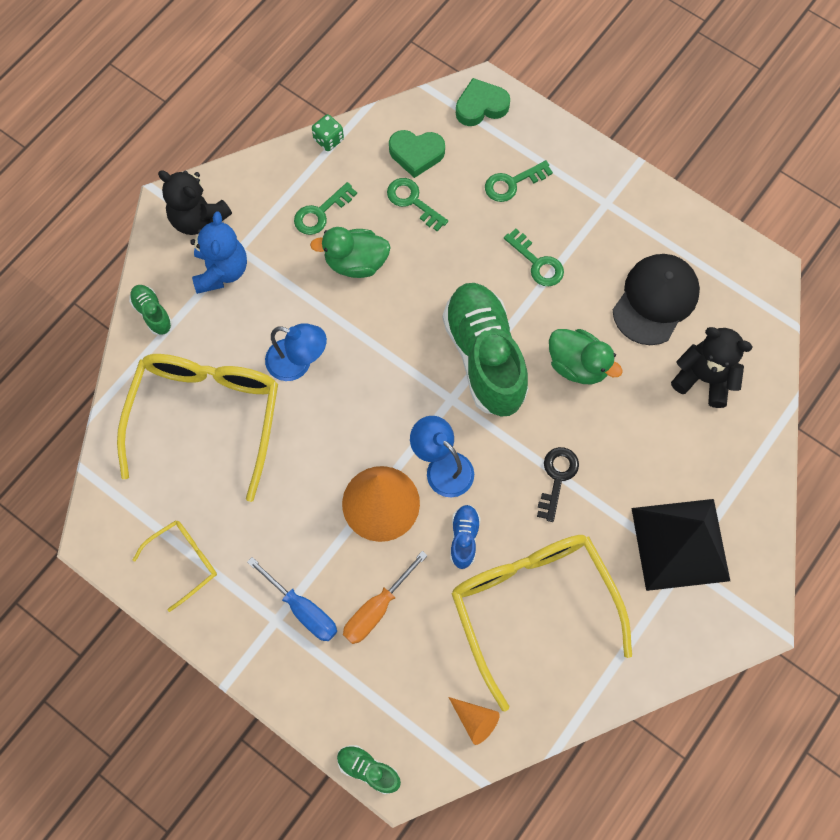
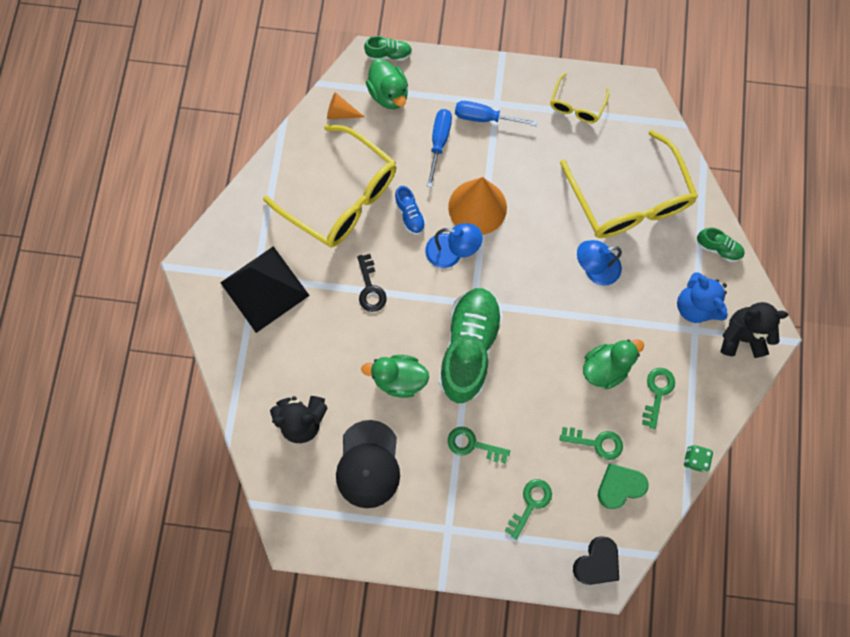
camera: 150 degrees right, 5 degrees up
(376, 609) = (439, 142): orange screwdriver -> blue screwdriver
(400, 711) = (389, 94): none -> green duck
(481, 106) = (597, 562): green heart -> black heart
(484, 356) = (469, 347): green shoe -> green shoe turned 120 degrees counterclockwise

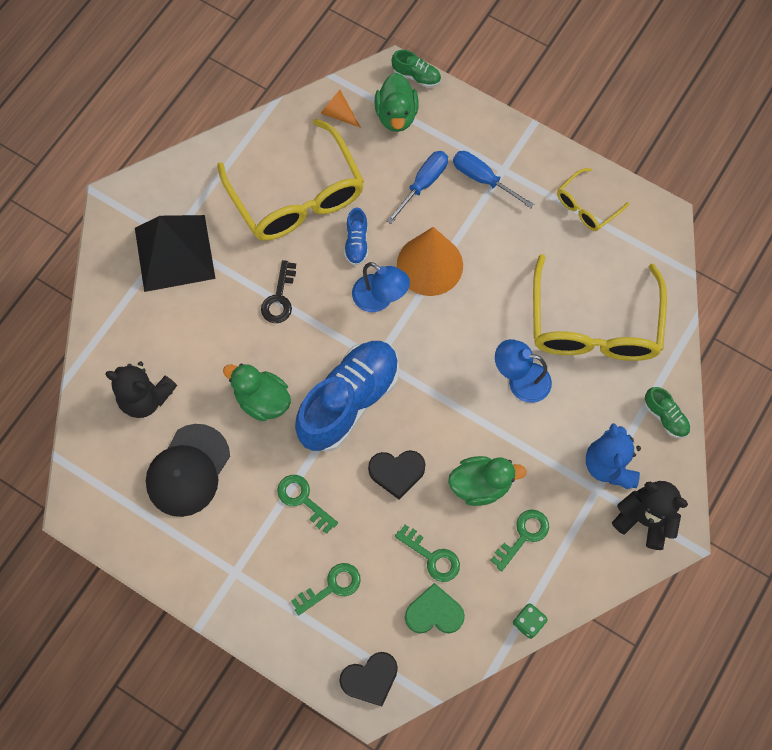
camera: 25 degrees right, 5 degrees down
(469, 347) = (349, 401): green shoe -> blue shoe
(535, 388) = (397, 473): none -> black heart

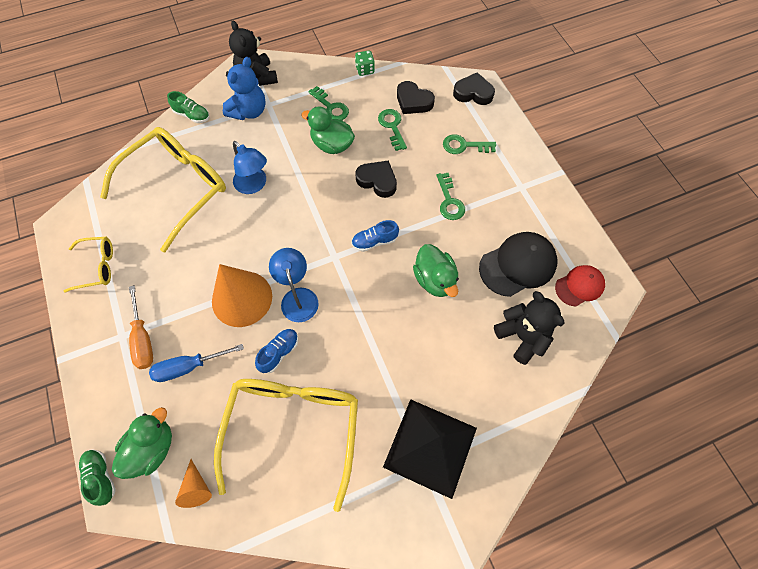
camera: 145 degrees left, 5 degrees down
(113, 488) = (579, 286): none -> red cap
(279, 298) = (370, 347): black key -> none
(349, 401) = (374, 241): blue shoe -> blue shoe, size x0.43
(434, 613) = (413, 101): green heart -> black heart
(482, 178) = (143, 339): blue screwdriver -> orange screwdriver
(523, 536) = (331, 107): green key -> green key turned 120 degrees counterclockwise
(665, 417) = (192, 115): green shoe -> green shoe turned 120 degrees clockwise

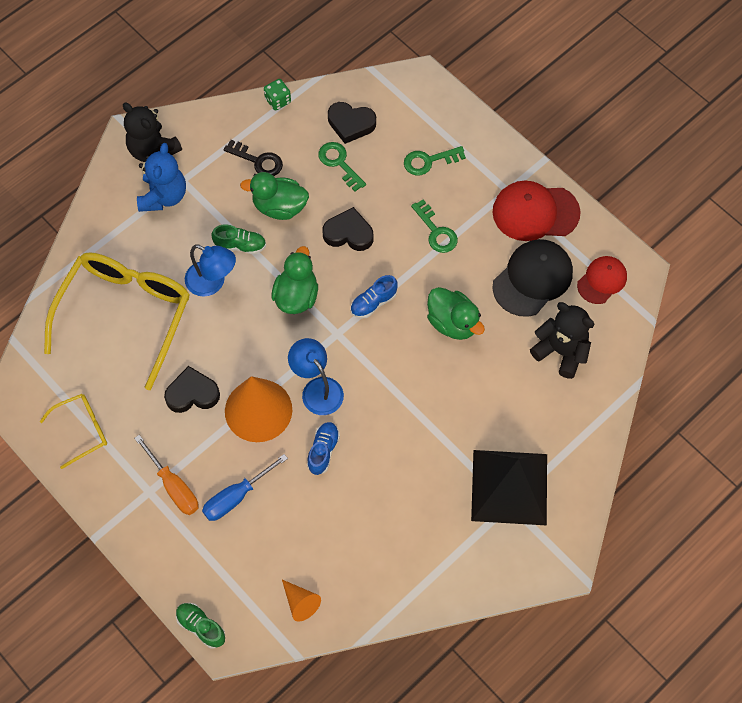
camera: 20 degrees left, 0 degrees up
(152, 448) = (238, 584): green duck -> green duck (296, 296)
(192, 115) = (98, 222): green shoe -> green shoe (240, 245)
(293, 428) = (370, 516): yellow glasses -> none
(331, 107) = (258, 161): green key -> black key
(473, 93) = (415, 92): black heart -> black heart (192, 393)
(539, 211) = (535, 212): none -> red cap

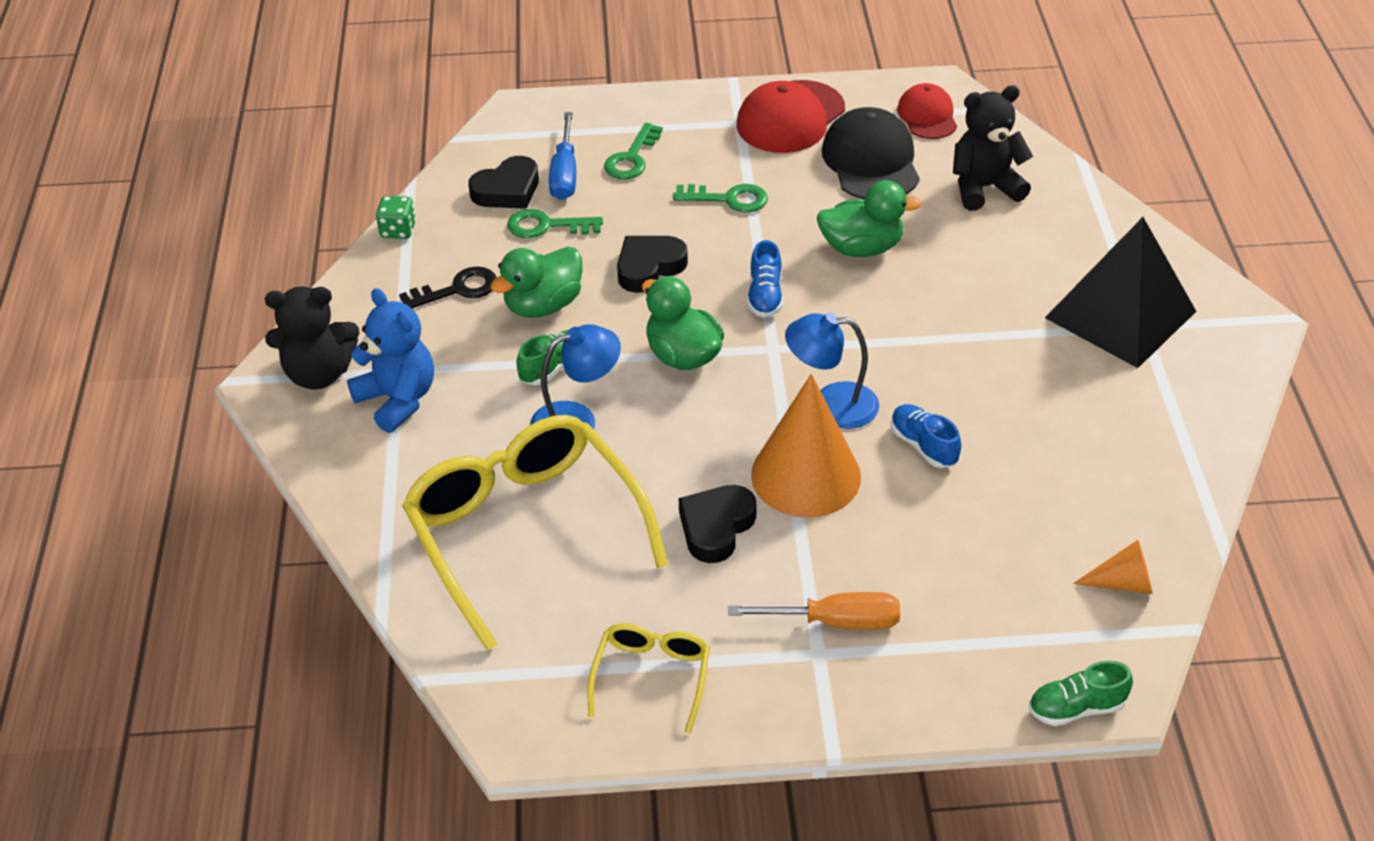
camera: 50 degrees left, 20 degrees down
(235, 497) = (911, 565): blue screwdriver -> blue screwdriver (564, 175)

